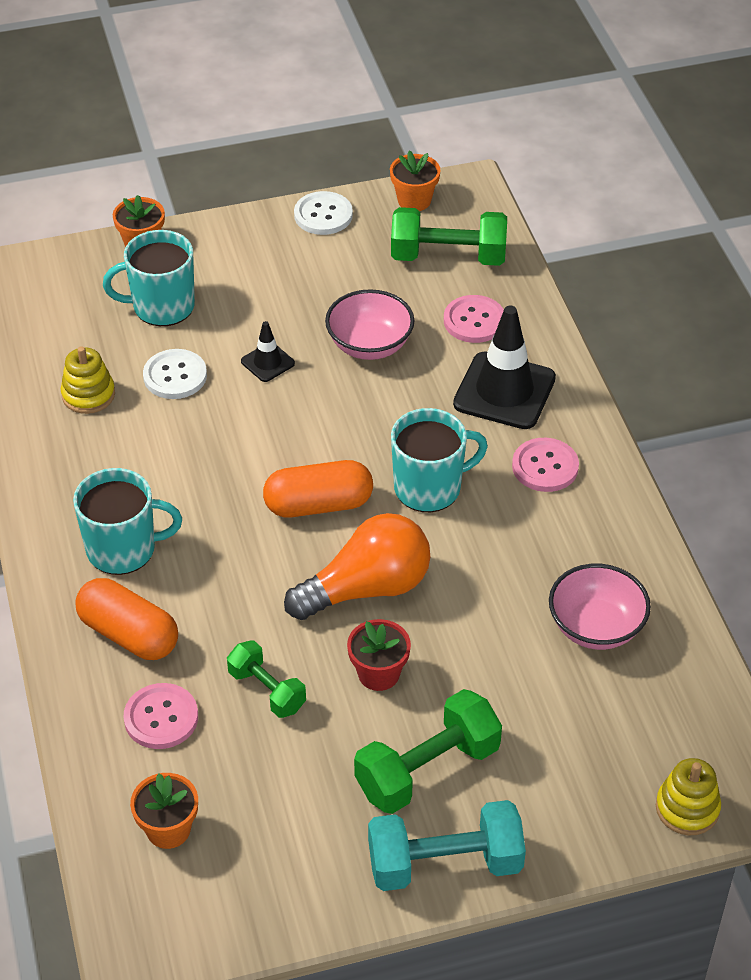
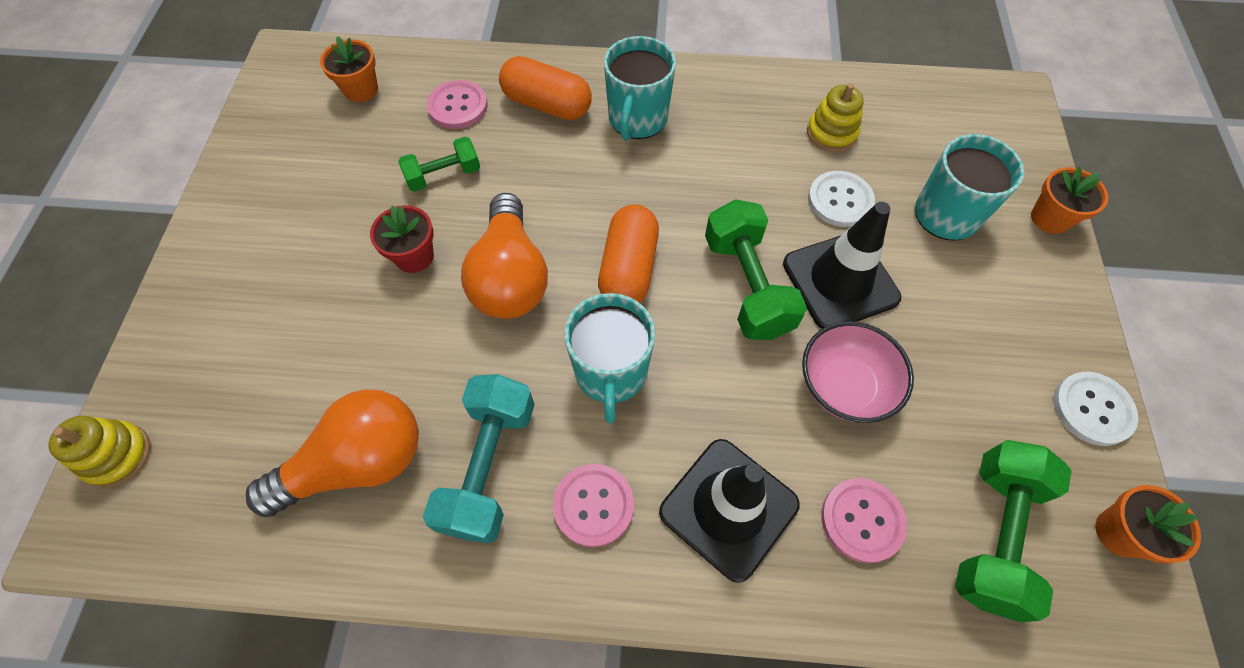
camera: 110 degrees right, 15 degrees up
(129, 634) = (547, 104): orange capsule -> orange capsule turned 60 degrees clockwise
(267, 362) = (840, 281): black traffic cone -> black traffic cone, size x2.03
(427, 770) = (300, 260): green dumbbell -> green dumbbell (747, 286)
(445, 863) = (212, 243): turquoise dumbbell -> turquoise dumbbell (489, 466)
(596, 627) = (357, 463): pink bowl -> orange light bulb

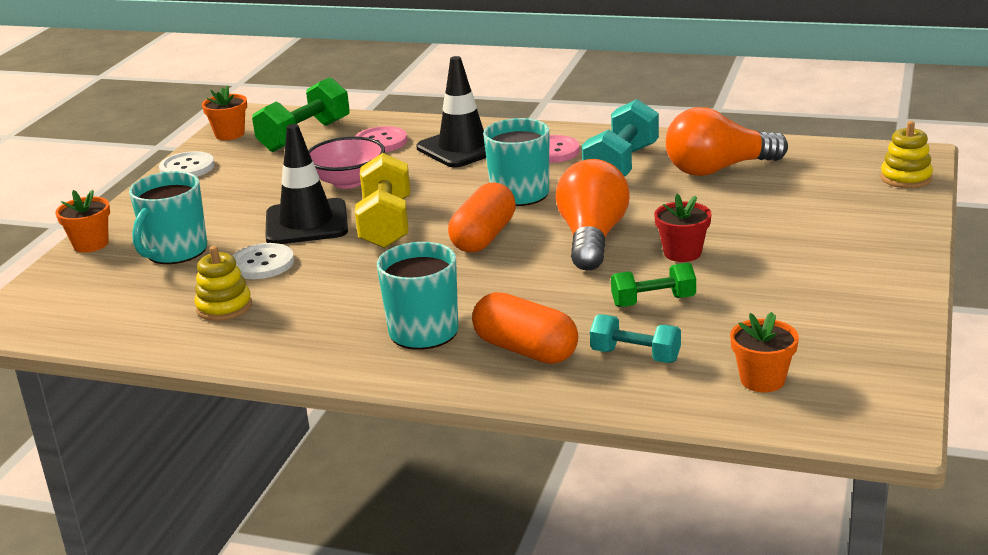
camera: 165 degrees left, 35 degrees down
(458, 106) = (635, 355): pink button -> turquoise dumbbell
(747, 286) = (386, 224): green dumbbell -> yellow dumbbell

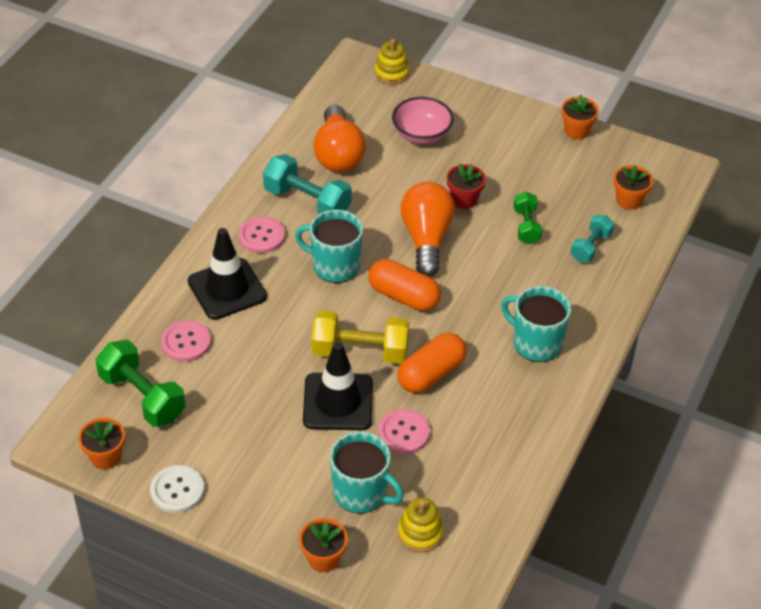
camera: 85 degrees left, 20 degrees up
(224, 307) = (470, 457): yellow stacking toy -> yellow stacking toy (420, 533)
(262, 263) = (403, 433): white button -> pink button
(348, 181) = (265, 370): pink bowl -> pink bowl (421, 135)
(525, 350) = (572, 296): orange capsule -> orange capsule (431, 374)
(592, 238) = (426, 239): orange light bulb -> orange light bulb turned 75 degrees clockwise
(899, 320) = (576, 131): none -> orange flower pot

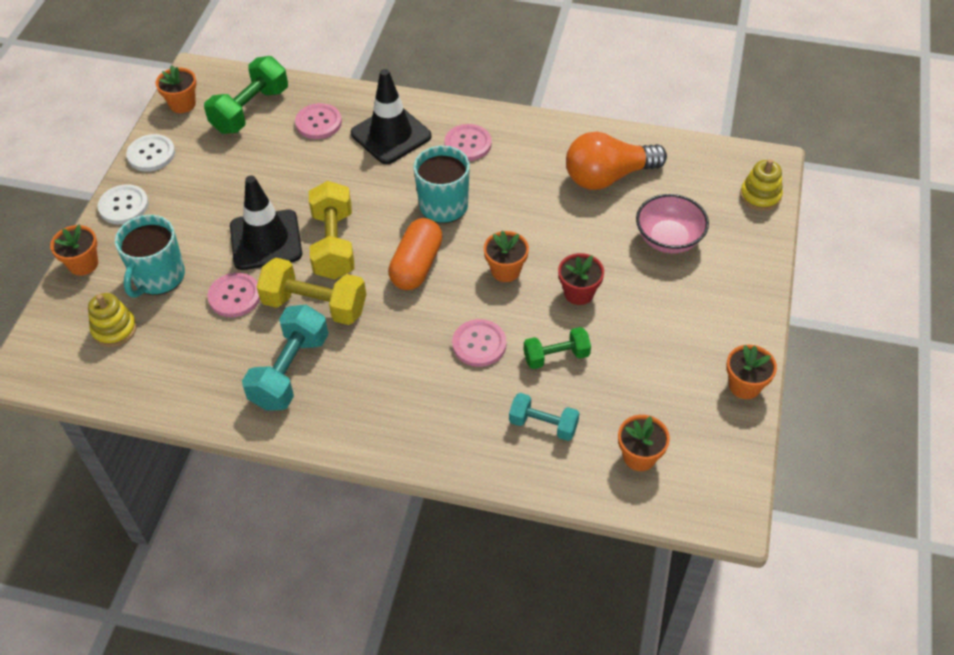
camera: 80 degrees right, 5 degrees up
(249, 519) = (124, 206): none -> white button
(307, 202) = (527, 167): turquoise dumbbell -> turquoise dumbbell (290, 371)
(426, 239) = (505, 270): orange light bulb -> orange flower pot
(431, 374) = (315, 305): orange capsule -> yellow dumbbell
(502, 270) = (479, 344): none -> pink button
(536, 343) = (377, 390): turquoise mug -> none

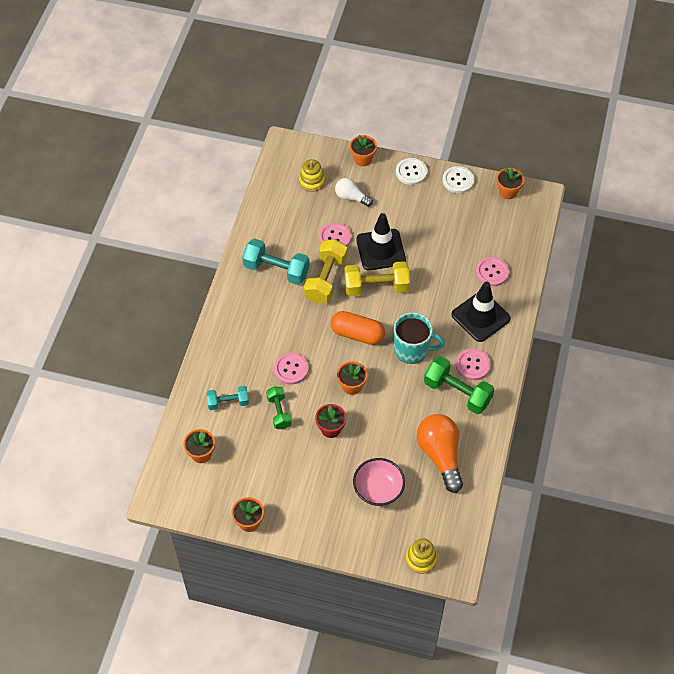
camera: 90 degrees right, 5 degrees up
(158, 277) = (351, 197): turquoise mug -> white light bulb
(250, 110) = (503, 231): green dumbbell -> green dumbbell (457, 393)
(543, 425) = (228, 402): turquoise dumbbell -> turquoise dumbbell turned 60 degrees clockwise

